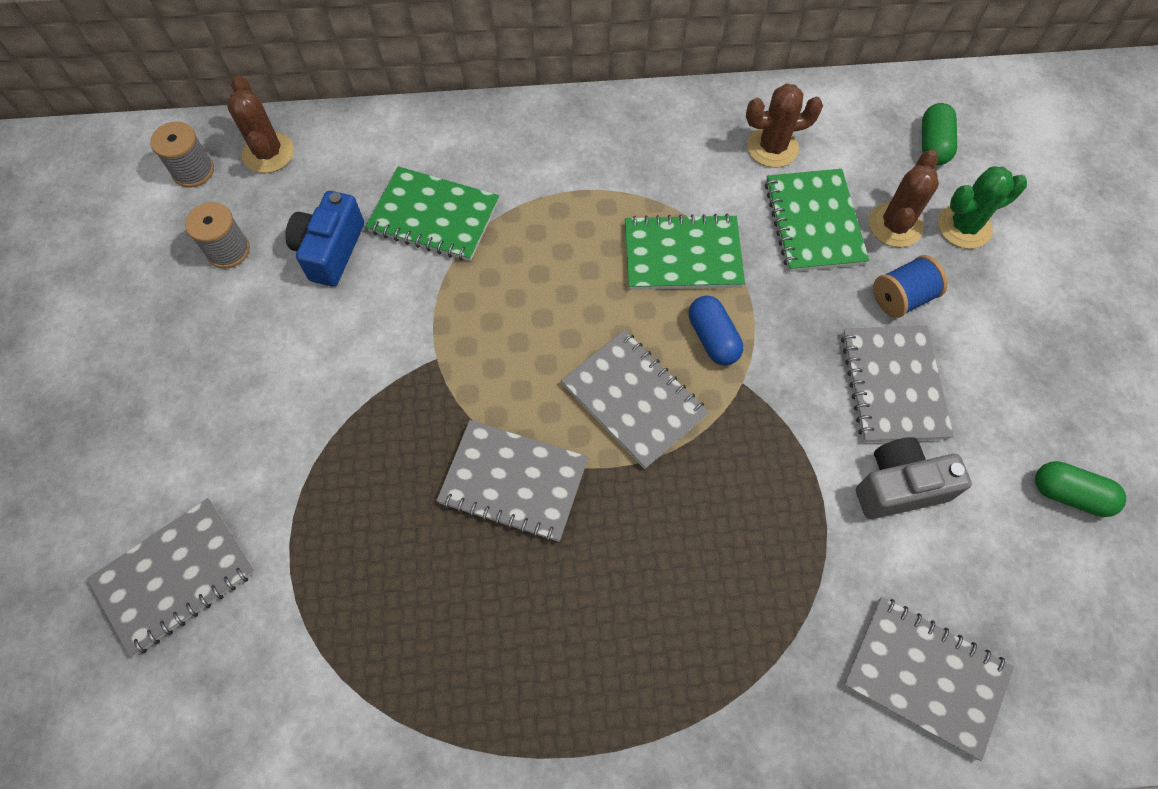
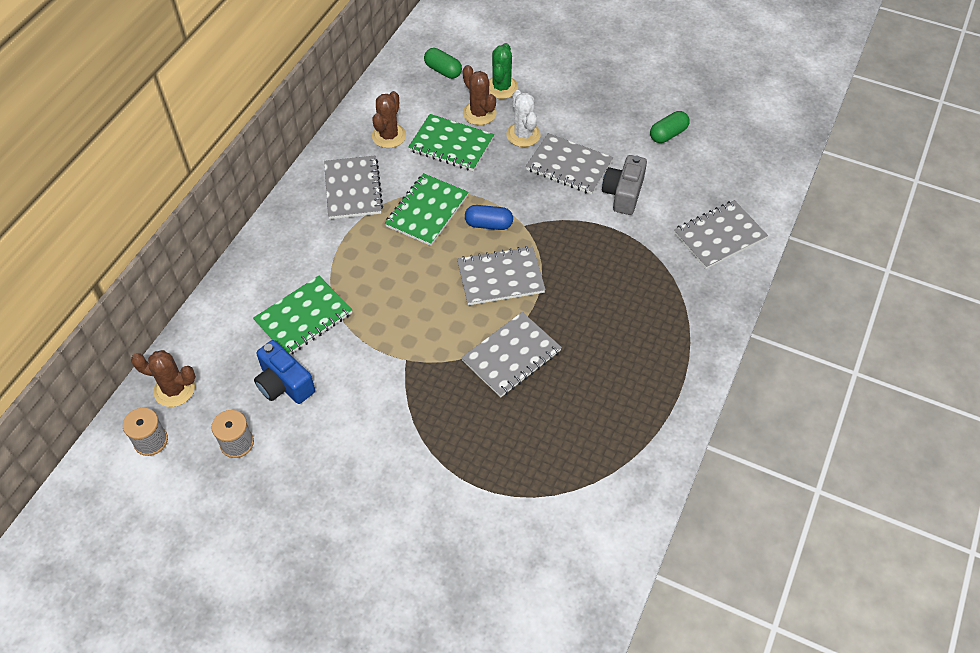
camera: 60 degrees left, 10 degrees down
(175, 577) = (457, 557): grey notebook -> grey notebook (353, 189)
(901, 298) = (523, 135): blue spool -> white cactus

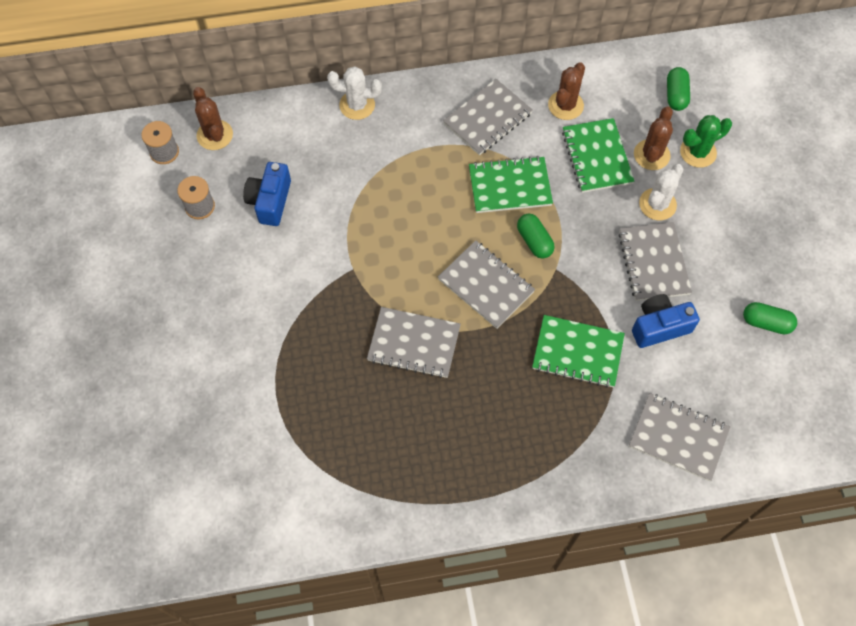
camera: 55 degrees right, 10 degrees up
(252, 267) = (357, 105): none -> white cactus
(304, 317) = (337, 172): green notebook -> green notebook (577, 352)
(389, 136) = (565, 105): brown cactus -> brown cactus turned 45 degrees counterclockwise
(488, 224) = (534, 241): blue capsule -> green capsule
(623, 194) = (659, 327): grey camera -> blue camera

